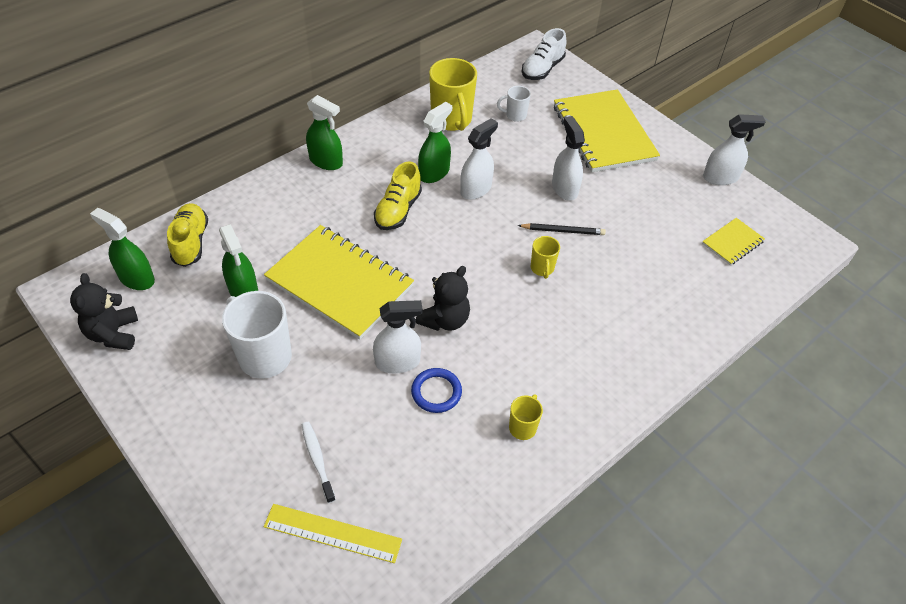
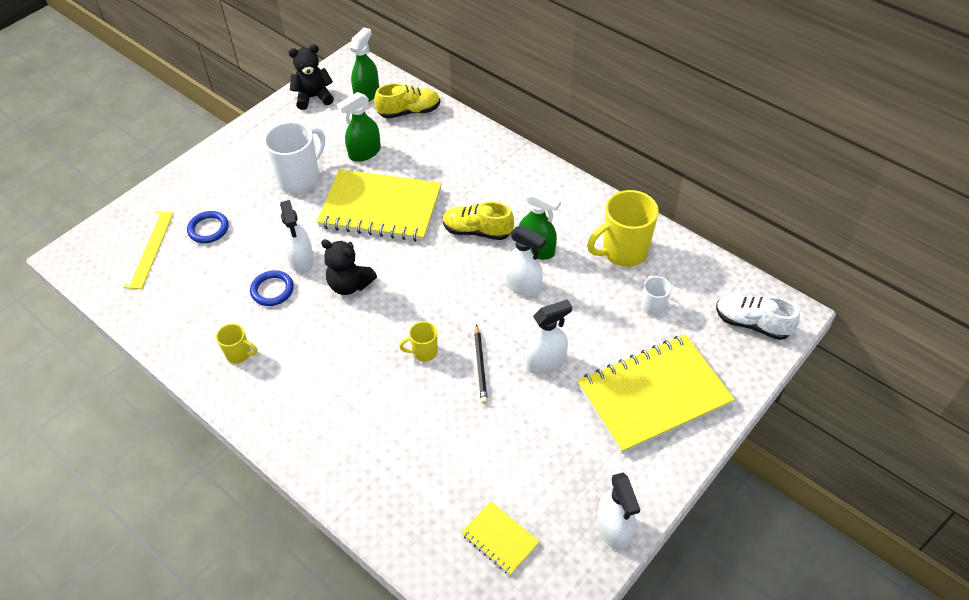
camera: 85 degrees right, 0 degrees up
(317, 460) = (208, 229): white toothbrush -> blue ring
(326, 161) = (528, 170): green spray bottle -> none
(340, 283) = (381, 208): yellow notebook -> yellow notebook turned 75 degrees clockwise

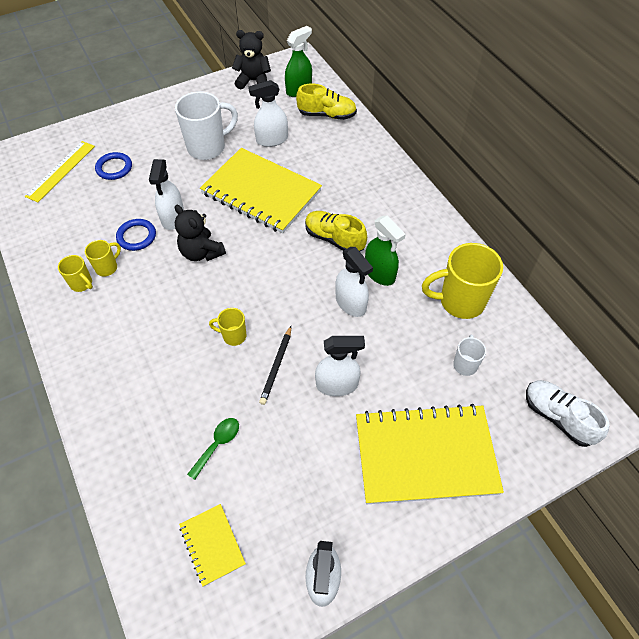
camera: 20 degrees right, 5 degrees up
(258, 330) = (107, 267): none -> yellow mug
(364, 153) = (272, 140): green spray bottle -> white spray bottle
(460, 453) = (218, 444): none -> green spoon

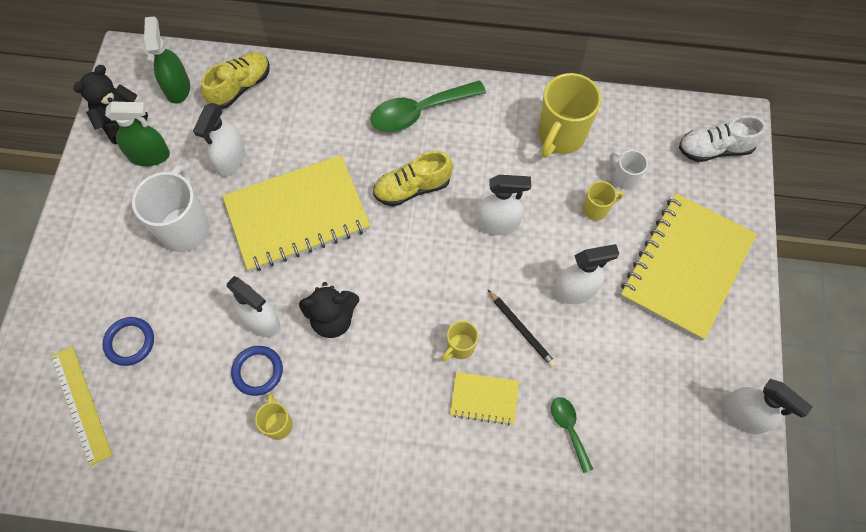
camera: 55 degrees left, 10 degrees up
(82, 284) = (281, 462): yellow mug -> yellow mug (596, 209)
(212, 545) = (662, 488): yellow notebook -> yellow notebook (484, 398)
(337, 384) = (575, 290): white spray bottle -> white spray bottle turned 45 degrees clockwise
(380, 273) = (482, 177): green spray bottle -> green spray bottle (149, 155)
(397, 209) = (419, 112): none -> green spoon

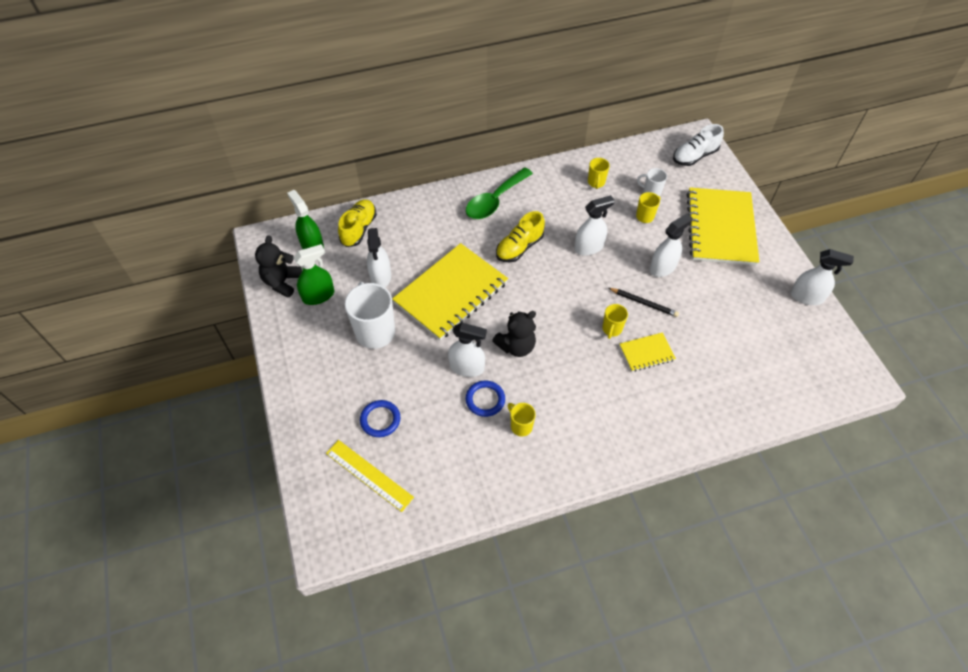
camera: 25 degrees left, 10 degrees down
(560, 136) = (596, 183): yellow mug -> yellow mug, size x0.51
(569, 429) = (710, 348): green spoon -> none

